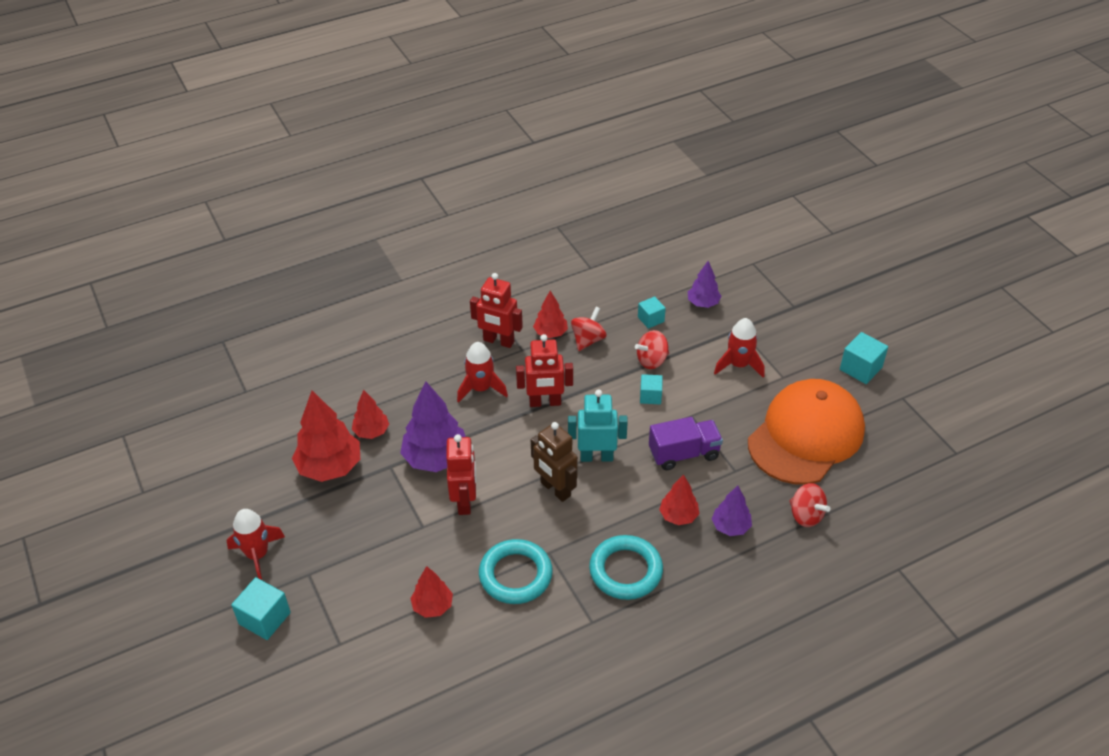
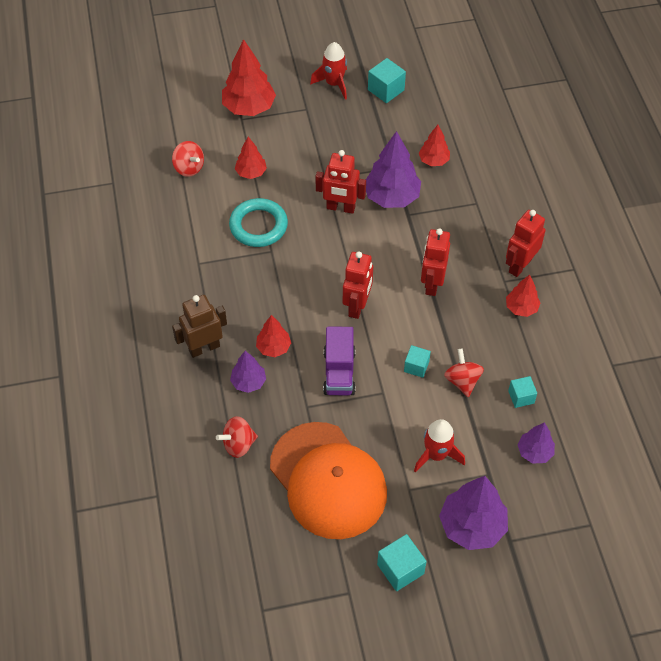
camera: 105 degrees right, 10 degrees up
(265, 618) = (278, 83): turquoise cube -> turquoise cube (386, 90)
(330, 467) = (404, 131): red tree -> red tree (249, 108)
(481, 389) = (462, 241): red rocket -> none
(555, 489) = (332, 269): brown robot -> brown robot (204, 348)
(588, 340) = (504, 336): red spinning top -> red spinning top (189, 168)
(596, 457) = (357, 306): turquoise robot -> red robot
(625, 571) = (234, 296): turquoise ring -> none
(795, 331) = (472, 526): none -> purple tree

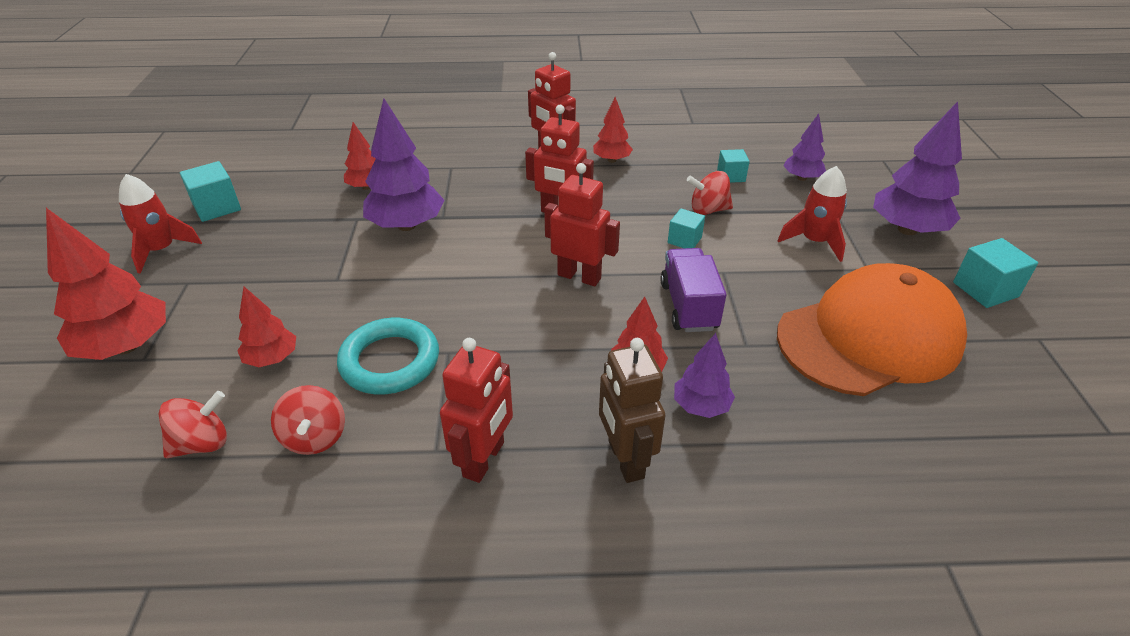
camera: 80 degrees left, 15 degrees down
(238, 444) = (821, 431): red spinning top -> red spinning top (315, 437)
(339, 372) = (688, 306): purple truck -> purple truck turned 105 degrees counterclockwise
(340, 208) = (400, 271): red robot -> red robot (484, 459)

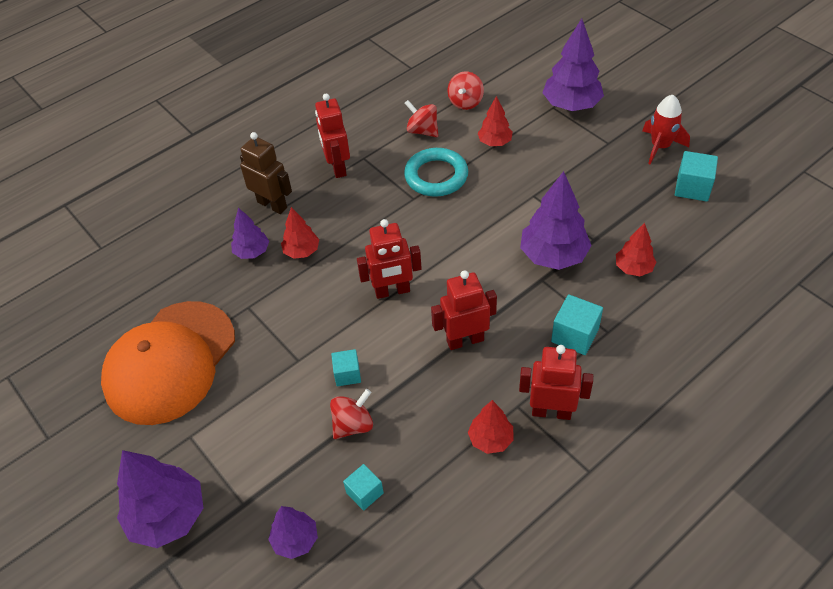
camera: 145 degrees right, 10 degrees up
(126, 346) = (571, 105): red tree -> purple tree
(688, 306) = (302, 313): purple truck -> none
(814, 242) = (244, 442): red rocket -> none
(985, 289) = (90, 471): turquoise cube -> turquoise cube (575, 335)

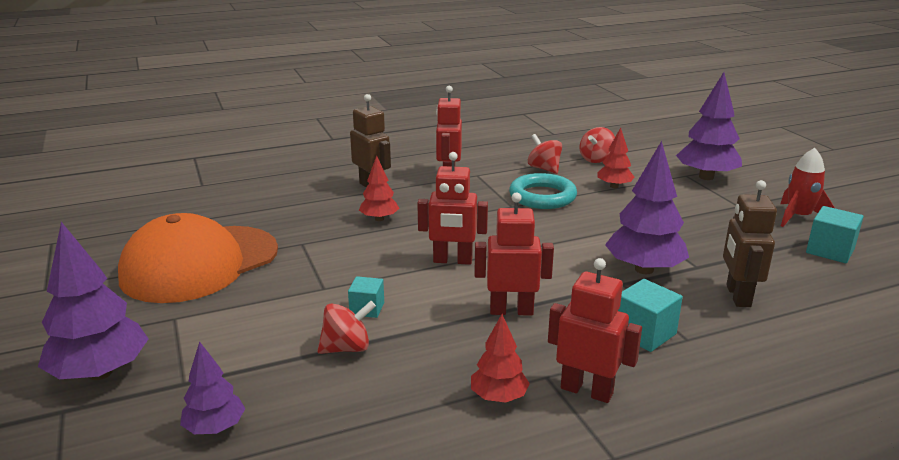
camera: 15 degrees right, 25 degrees down
(252, 252) = (332, 211): purple tree -> none
(365, 493) = (321, 407): turquoise cube -> none
(633, 268) = (737, 296): red tree -> brown robot

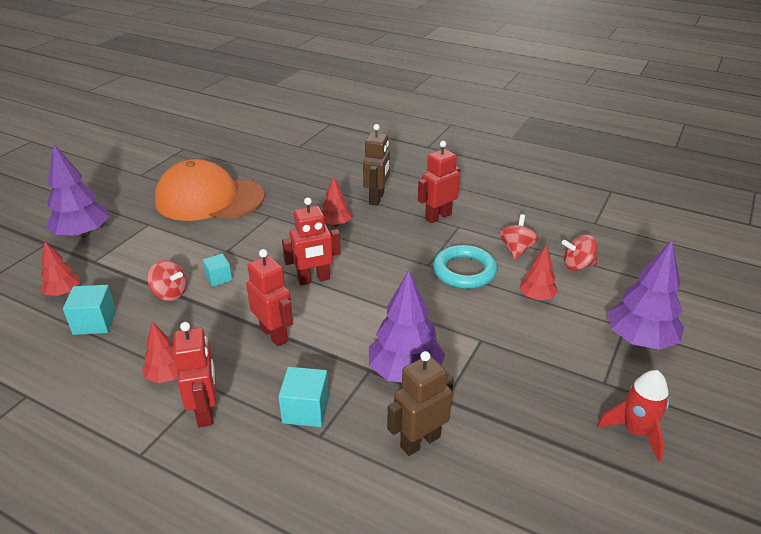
camera: 50 degrees right, 10 degrees up
(215, 428) = (63, 292): purple tree -> red tree
(452, 261) = (314, 279): red robot -> red robot turned 75 degrees counterclockwise
(830, 251) = (586, 477): turquoise cube -> turquoise cube (94, 322)

